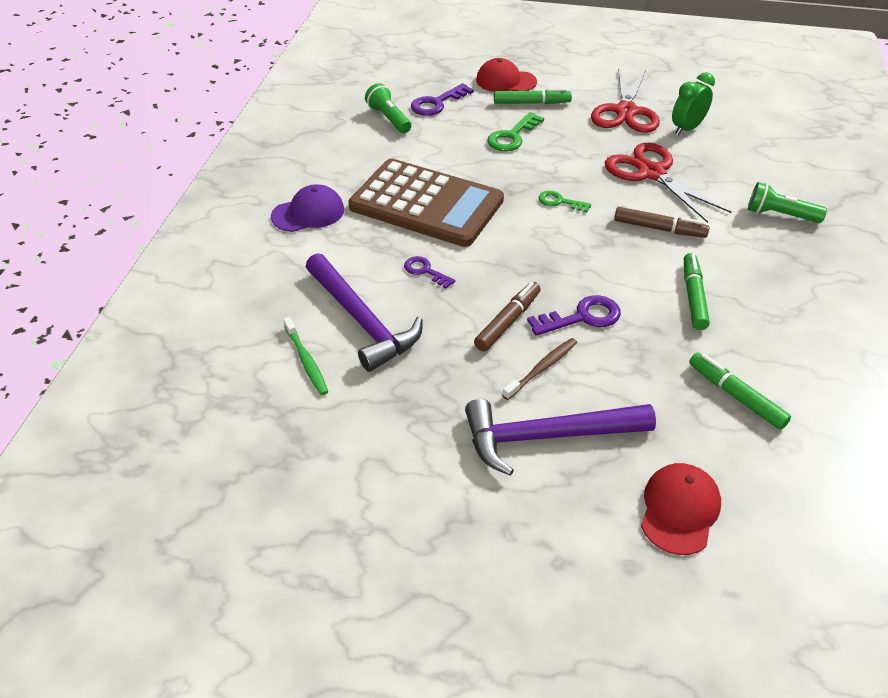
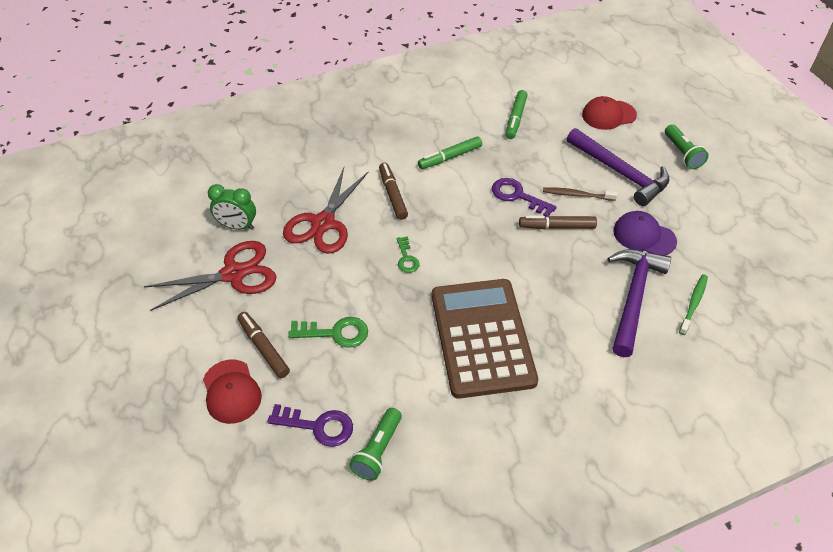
camera: 125 degrees left, 5 degrees up
(308, 213) = (568, 412): purple cap -> purple cap (644, 236)
(425, 271) = (555, 293): purple key -> none
(531, 103) = (264, 348): green marker -> brown marker
(779, 215) = (325, 146): green flashlight -> green flashlight (682, 153)

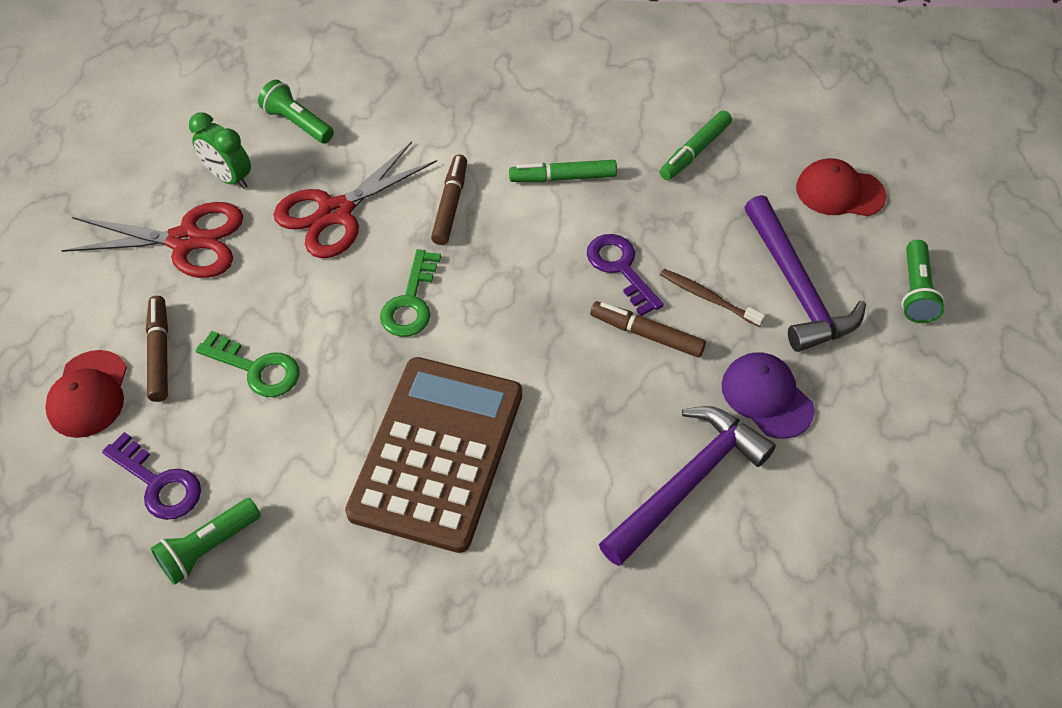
camera: 25 degrees right, 5 degrees up
(261, 179) = (297, 123): none -> green flashlight
(406, 258) = (411, 302): green key -> green key, size x1.56
(693, 303) = (772, 528): green toothbrush -> none

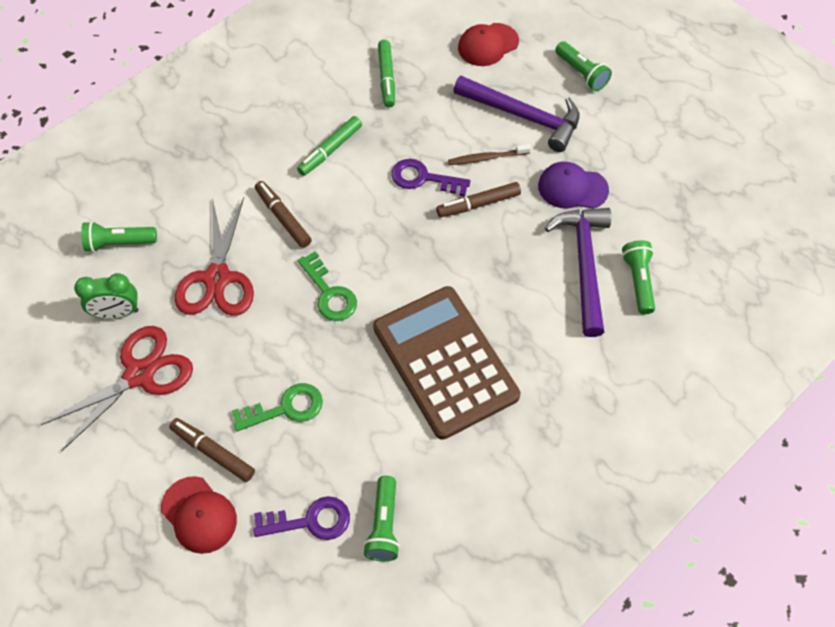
camera: 45 degrees left, 5 degrees up
(728, 549) = (638, 281): none -> green flashlight

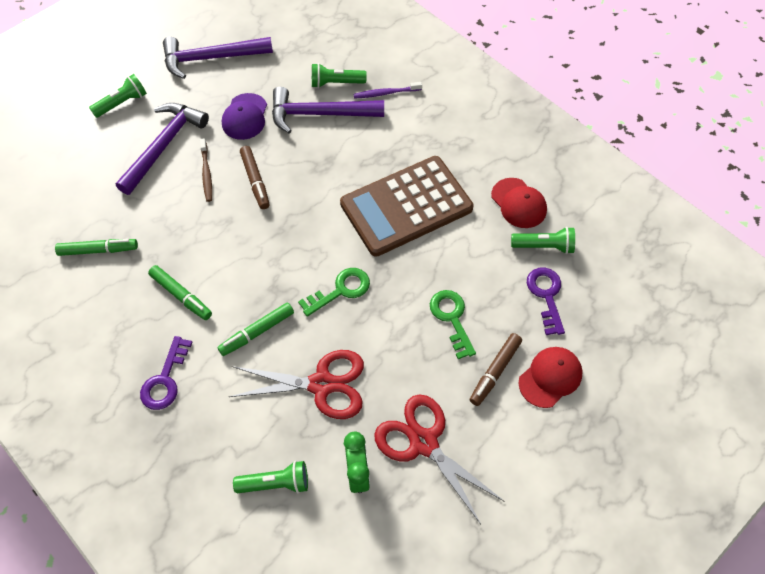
camera: 90 degrees left, 0 degrees up
(119, 243) = (275, 483): green flashlight -> green flashlight turned 90 degrees counterclockwise
(283, 218) = (257, 332): brown marker -> green marker
(423, 178) = (223, 220): purple key -> purple key (165, 380)
(488, 45) = (73, 169): red cap -> red cap (518, 203)
(627, 339) = (385, 93): none -> purple toothbrush
(661, 148) = (211, 58): none -> purple hammer

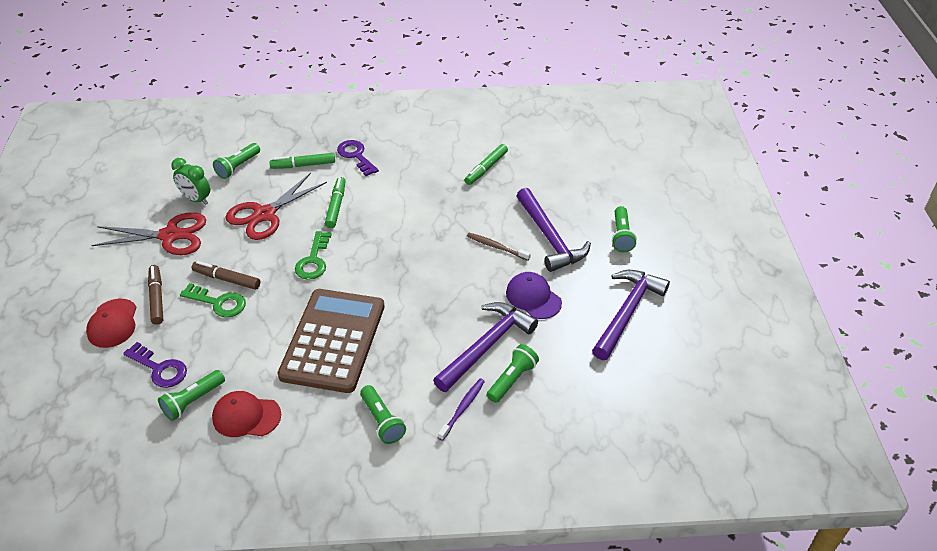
camera: 130 degrees right, 15 degrees down
(181, 296) = (405, 187): green marker -> green marker (303, 165)
(255, 181) = (459, 269): brown marker -> brown marker (227, 279)
(440, 127) = (382, 421): none -> green flashlight

